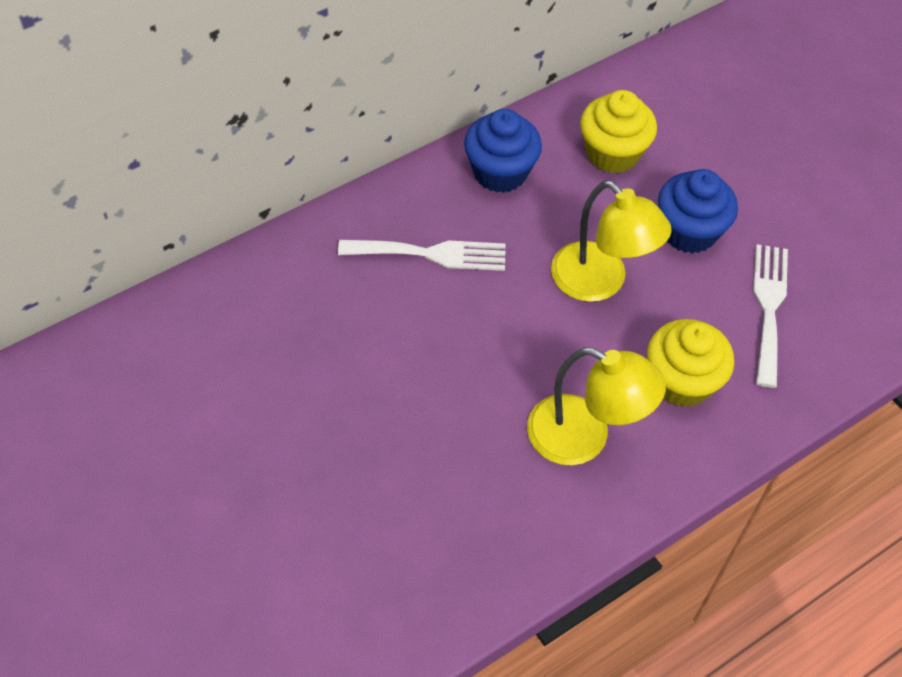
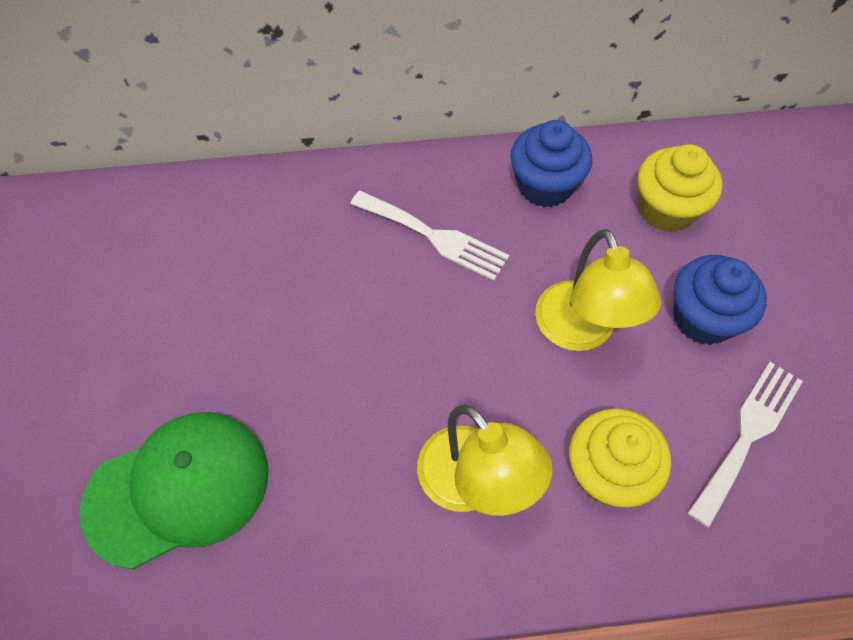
camera: 30 degrees right, 5 degrees up
(341, 554) = (178, 489): none -> green cap

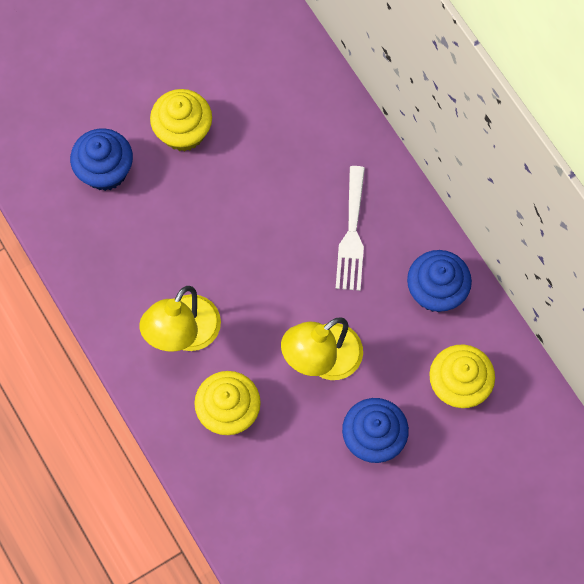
camera: 65 degrees right, 10 degrees up
(178, 489) = (105, 171): green cap -> blue cupcake
(189, 364) = (183, 132): none -> yellow cupcake
(747, 435) = (295, 490): white fork -> none

